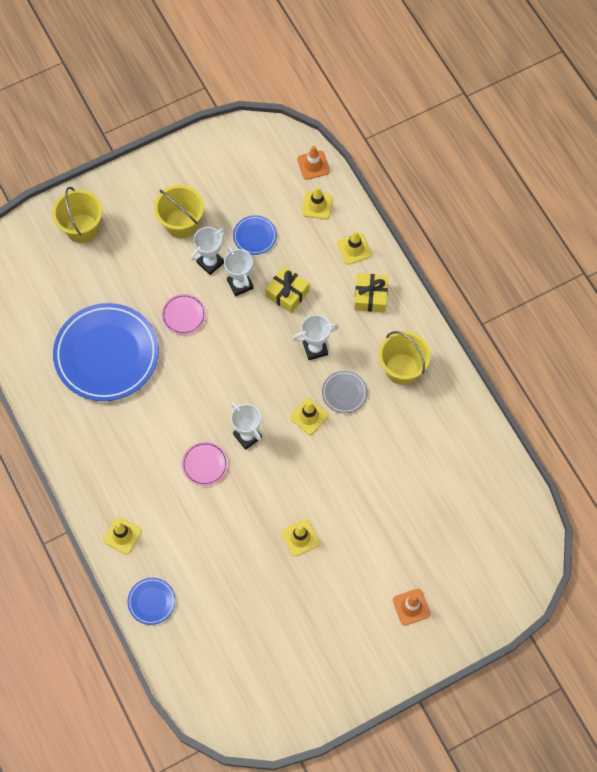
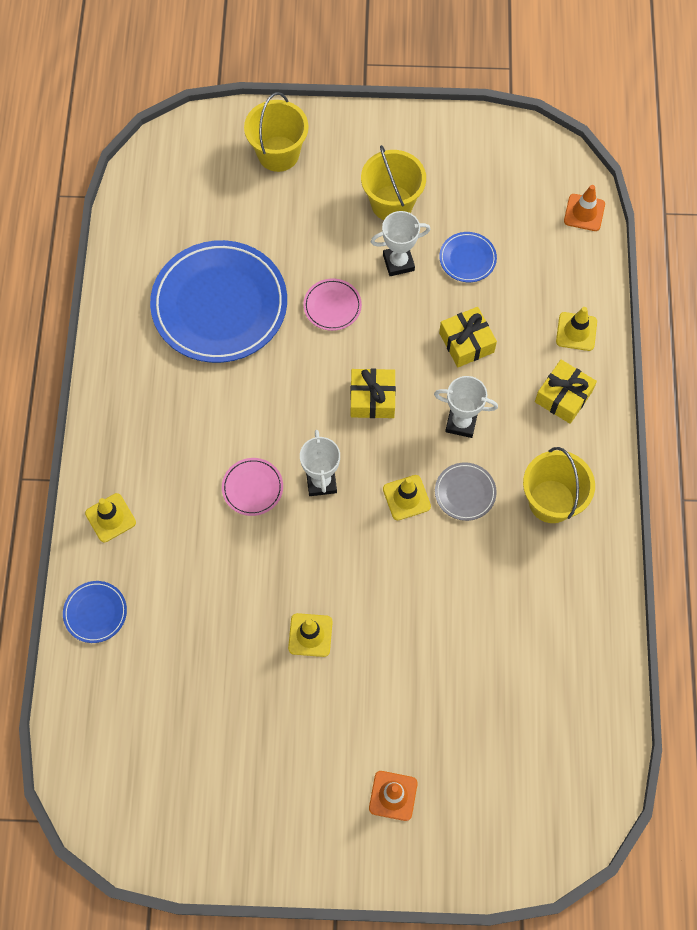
camera: 30 degrees right, 0 degrees up
(240, 284) = (417, 304): white trophy -> none
(248, 363) = (372, 398): none -> yellow gift
(317, 205) = (561, 260): yellow traffic cone -> none

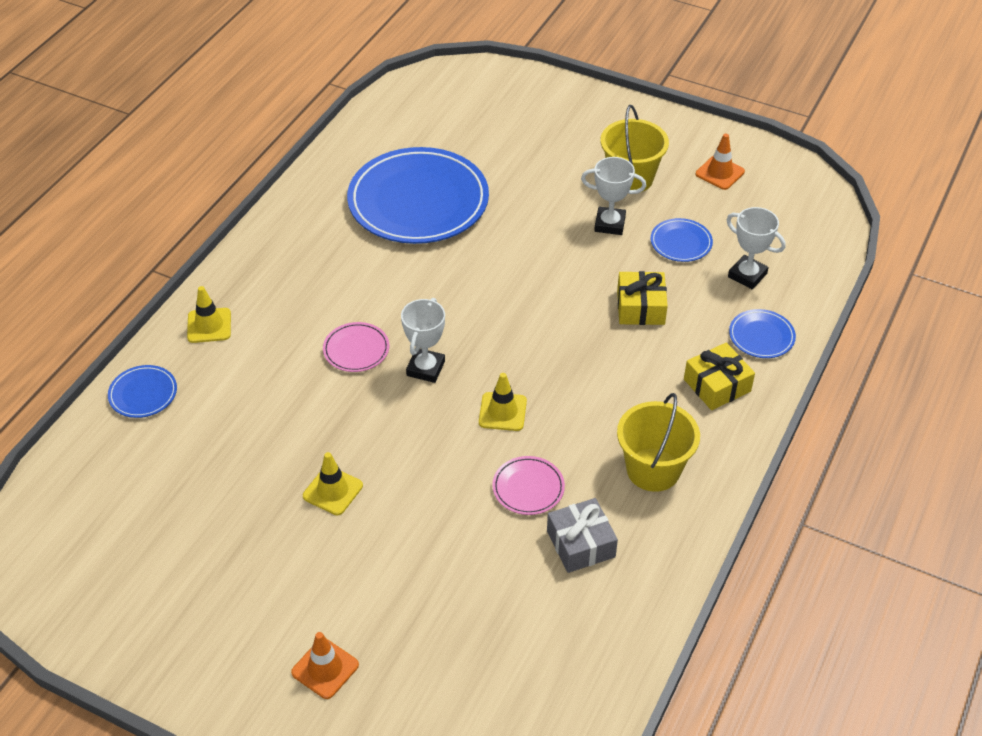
camera: 25 degrees right, 20 degrees down
(278, 154) = (544, 111): yellow bucket -> none
(332, 306) = (524, 236): pink plate -> pink plate (528, 488)
(372, 398) = (518, 320): yellow gift -> none
(461, 423) = (596, 370): white trophy -> white trophy (747, 275)
(465, 492) = (565, 429): grey plate -> none
(529, 595) = (581, 544): none -> grey gift
(576, 331) = (761, 336): yellow traffic cone -> blue plate
(584, 212) = (823, 244): orange traffic cone -> orange traffic cone (720, 173)

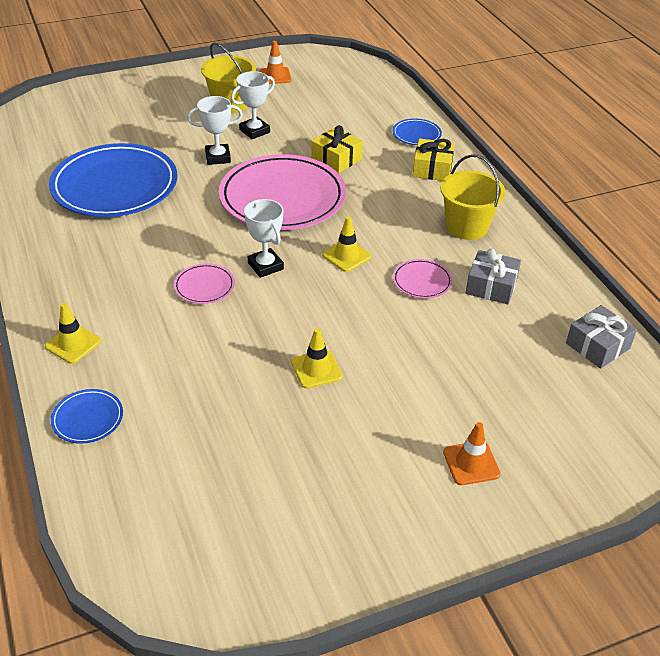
camera: 50 degrees left, 5 degrees down
(533, 313) = (282, 198): none -> pink plate
(583, 679) = (597, 346): none -> grey gift
(681, 243) = (308, 118): blue plate -> none
(747, 275) = (365, 112): white trophy -> white trophy (218, 157)

